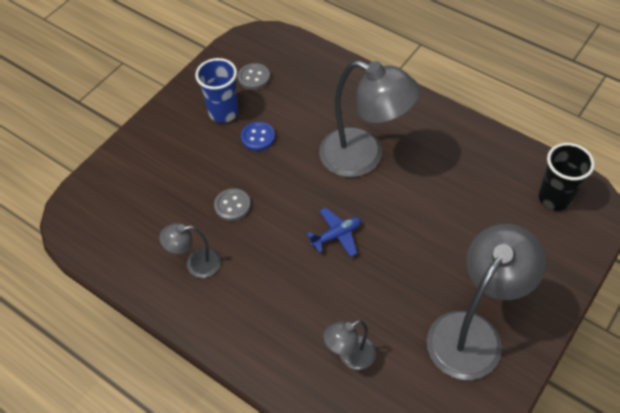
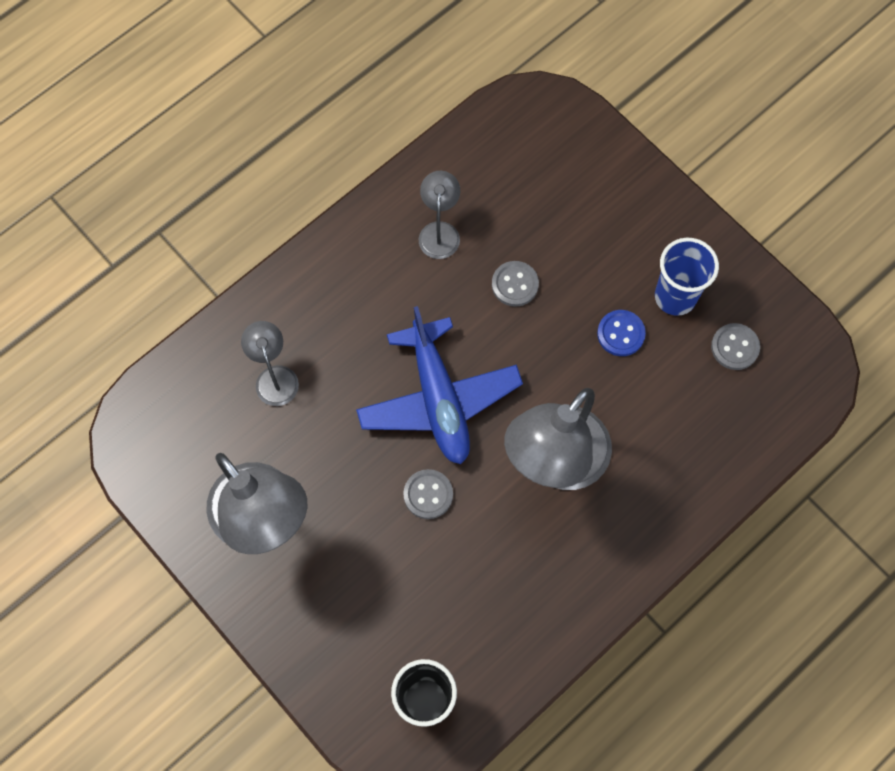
camera: 100 degrees right, 15 degrees up
(336, 235) = (439, 399): blue plane -> blue plane, size x2.06
(411, 227) = (428, 494): none -> grey button

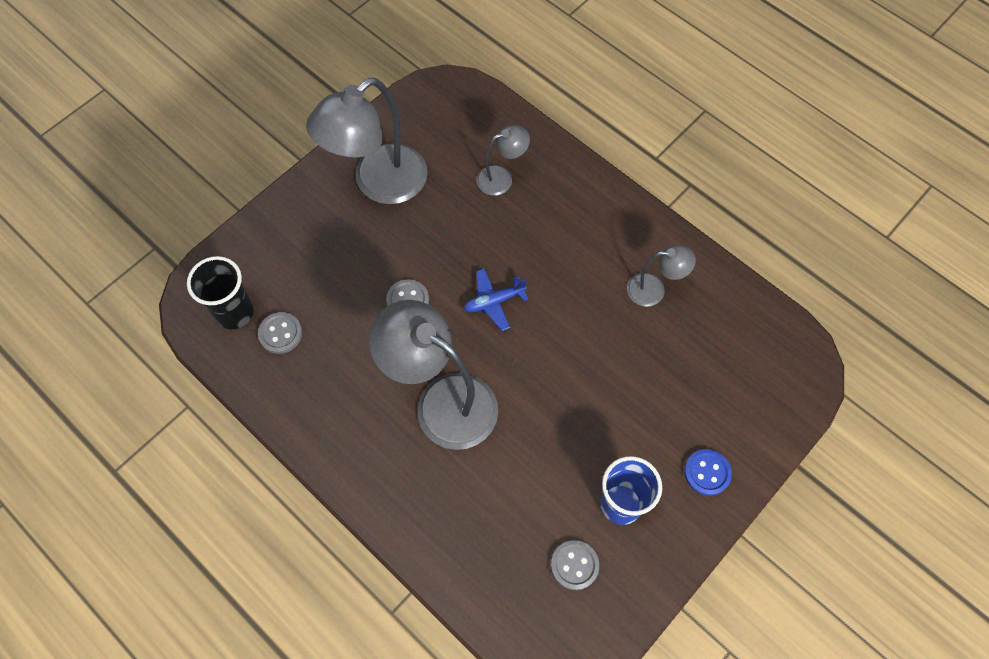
camera: 85 degrees right, 5 degrees down
(439, 399) = (494, 302): blue plane -> blue plane, size x0.48
(515, 284) = (611, 356): grey button -> grey button (280, 333)
(621, 334) = (575, 453): blue button -> blue button (707, 473)

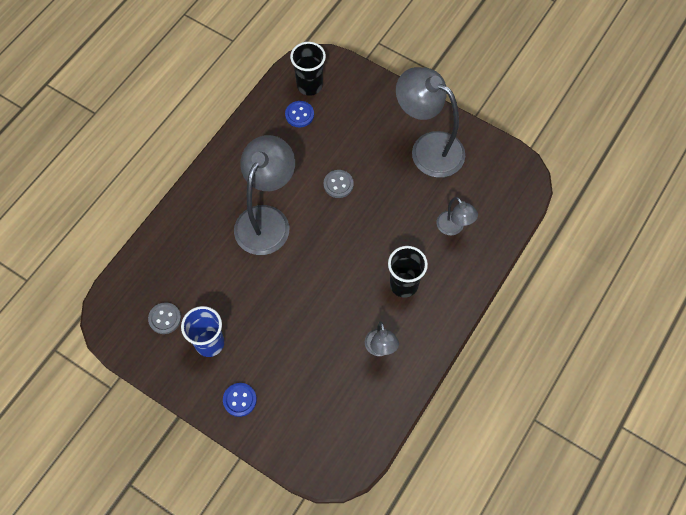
camera: 80 degrees right, 0 degrees up
(280, 333) = (299, 115): grey button -> blue button
(494, 302) = (348, 239): blue plane -> none
(570, 247) = (404, 285): none -> black cup

